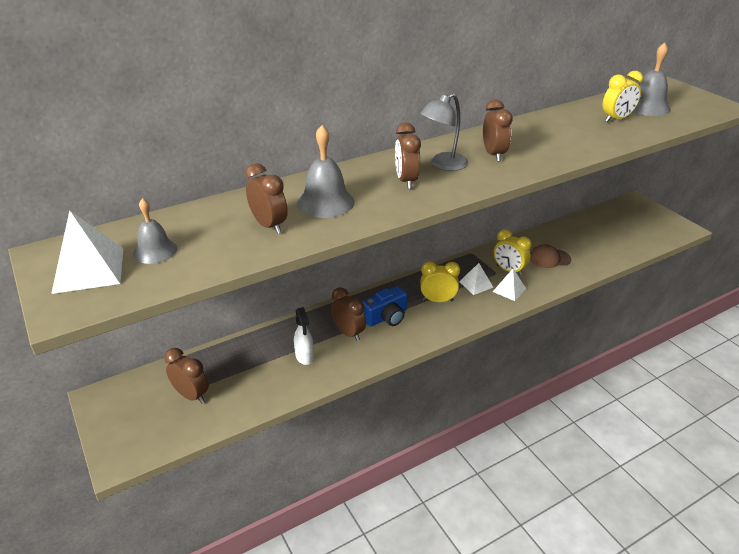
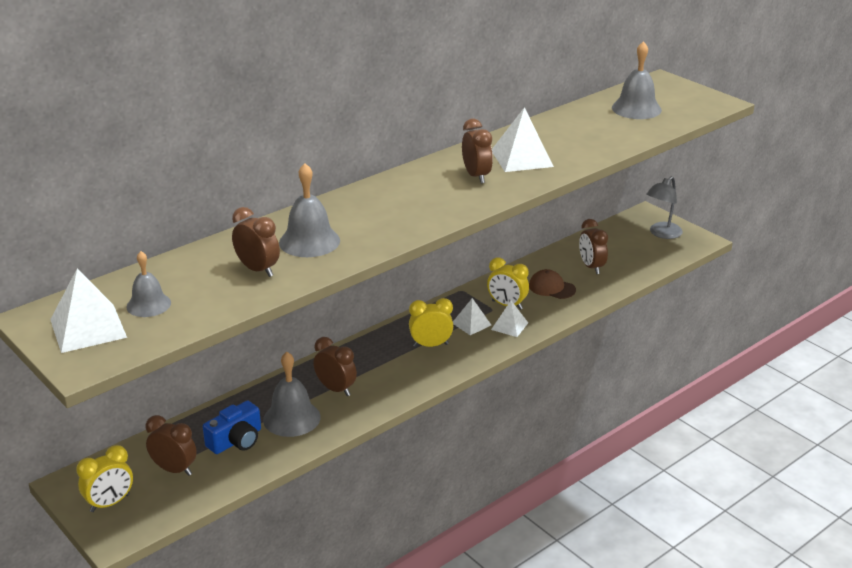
camera: 10 degrees left, 5 degrees down
(304, 357) = (291, 418): white spray bottle -> grey bell
(386, 317) = (375, 368): blue camera -> blue camera (236, 440)
(406, 181) = (389, 212): brown clock -> brown clock (591, 267)
(443, 165) = (424, 192): grey lamp -> grey lamp (662, 234)
(538, 142) = (521, 158): none -> white pyramid
(549, 258) = (551, 288): brown cap -> brown cap turned 45 degrees clockwise
(616, 119) = (604, 126): yellow clock -> yellow clock (110, 503)

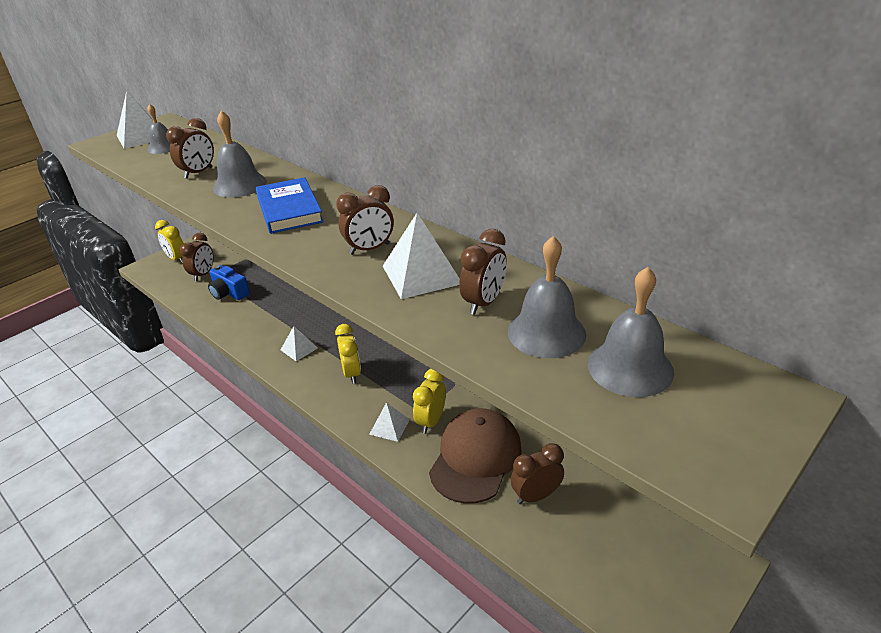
camera: 85 degrees right, 5 degrees up
(291, 418) = (251, 312): grey bell -> grey bell (546, 332)
(336, 389) = (286, 328): brown clock -> brown clock (483, 303)
(384, 212) = (289, 209): none -> blue book
(471, 324) = (391, 397): white pyramid -> white pyramid (299, 349)
(551, 288) = (475, 458): brown cap -> brown cap, size x1.90
(662, 234) = (666, 584): grey lamp -> none

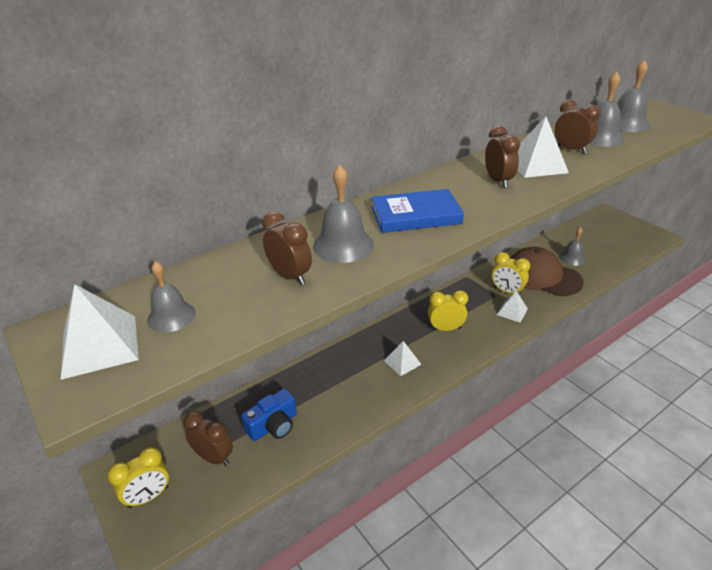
camera: 80 degrees left, 0 degrees up
(536, 495) = (572, 258): brown clock -> grey bell

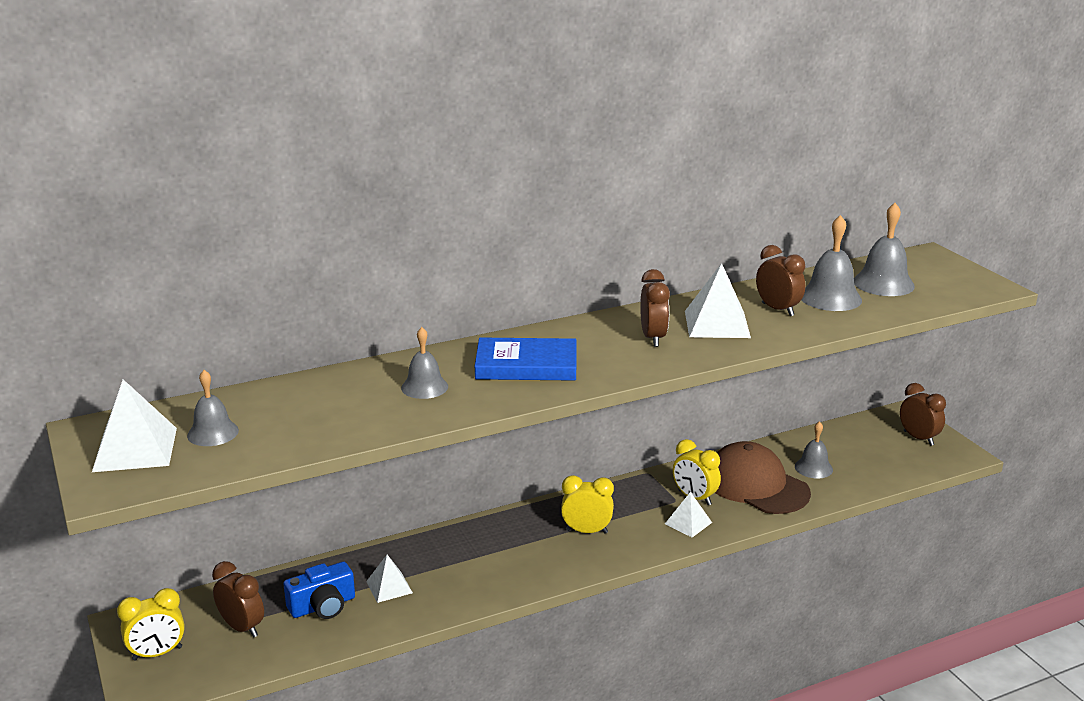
camera: 10 degrees right, 10 degrees down
(290, 276) = (350, 411): brown clock -> brown clock (918, 438)
(343, 245) = (424, 387): grey bell -> grey bell, size x0.66
(402, 362) = (511, 561): white pyramid -> white pyramid (389, 587)

